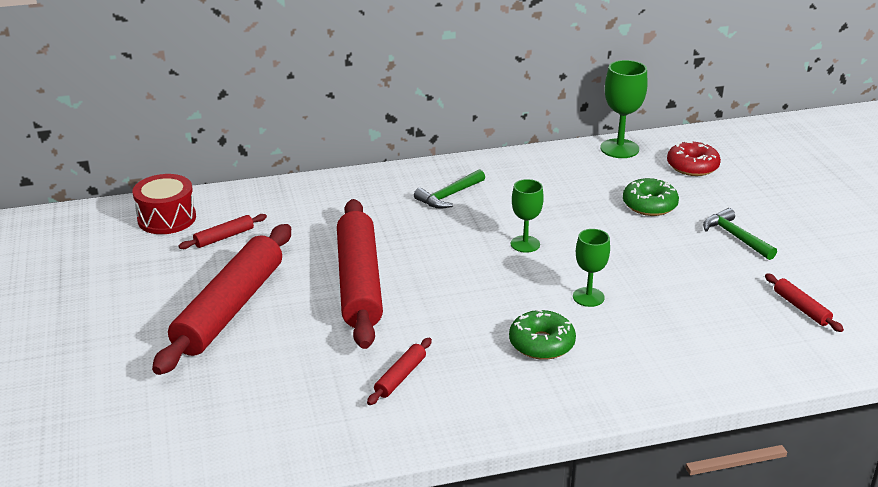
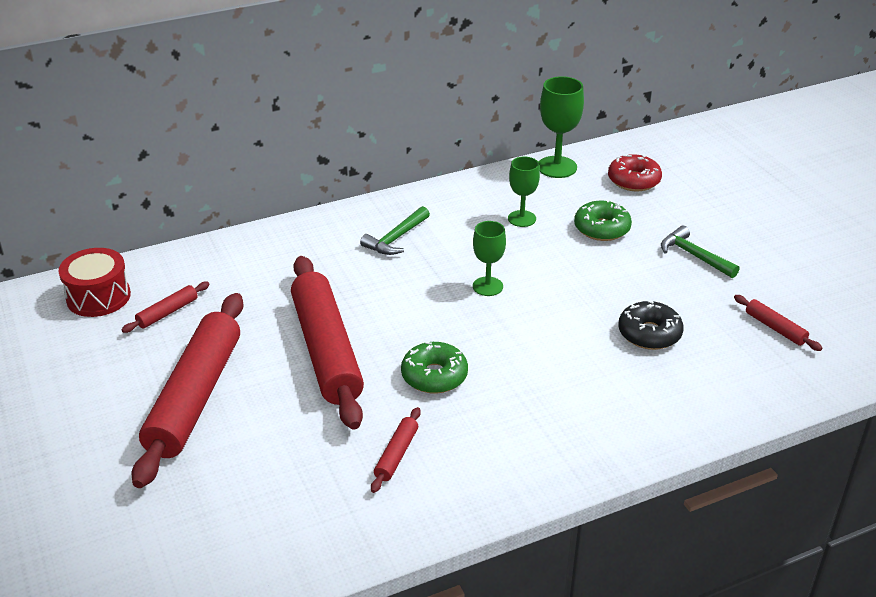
camera: 10 degrees left, 5 degrees up
(541, 343) = (531, 398): green donut -> green donut (434, 376)
(588, 297) = (566, 340): green goblet -> green goblet (522, 219)
(672, 300) = (649, 334): none -> black donut

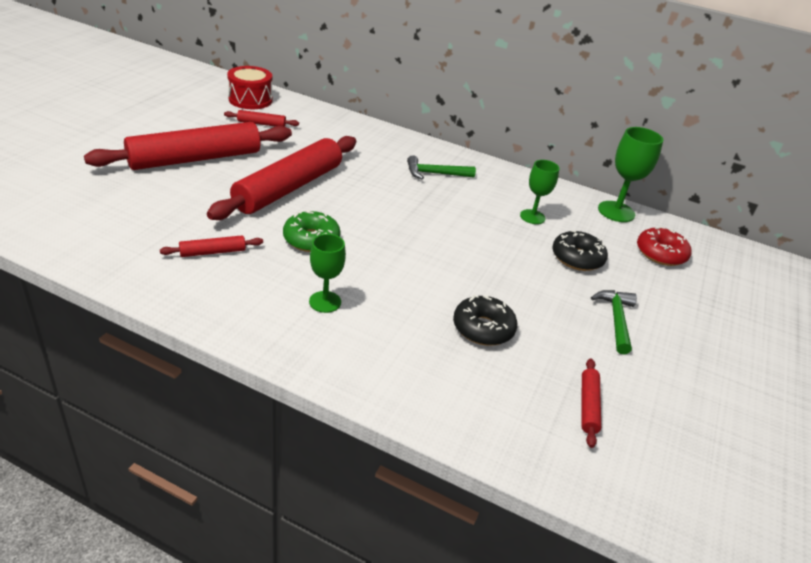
camera: 45 degrees right, 0 degrees up
(487, 286) = (435, 228): green goblet -> green goblet (325, 302)
(602, 228) = (577, 258): green donut -> black donut

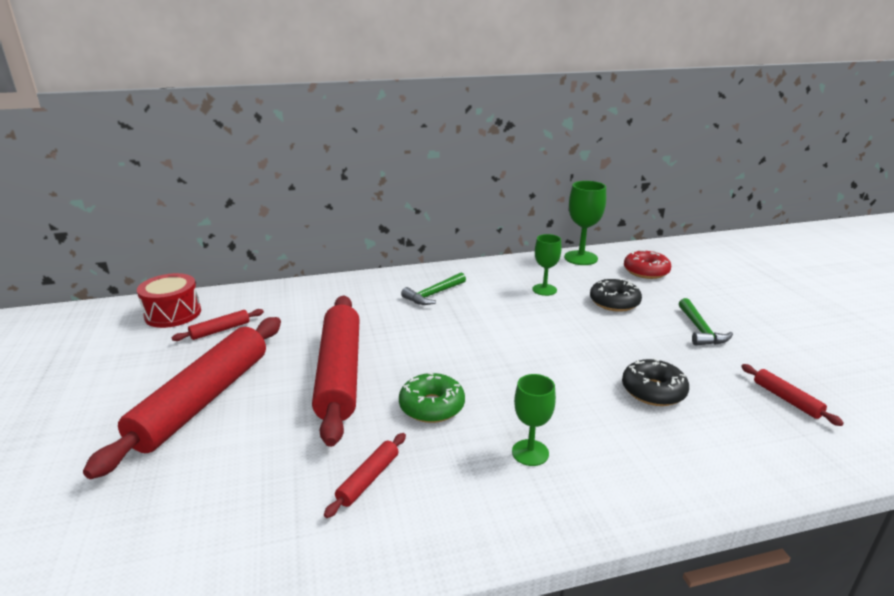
camera: 35 degrees left, 10 degrees down
(616, 320) = (700, 330): green hammer -> green hammer turned 150 degrees counterclockwise

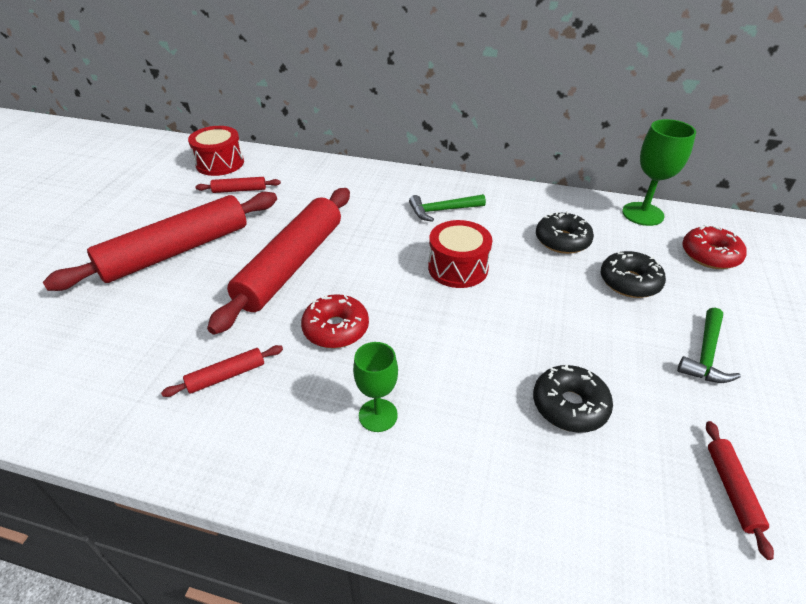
camera: 30 degrees right, 15 degrees up
(432, 406) = (336, 329): green donut -> red donut
(487, 330) = (458, 268): none -> red drum
(544, 290) = (562, 240): green goblet -> black donut

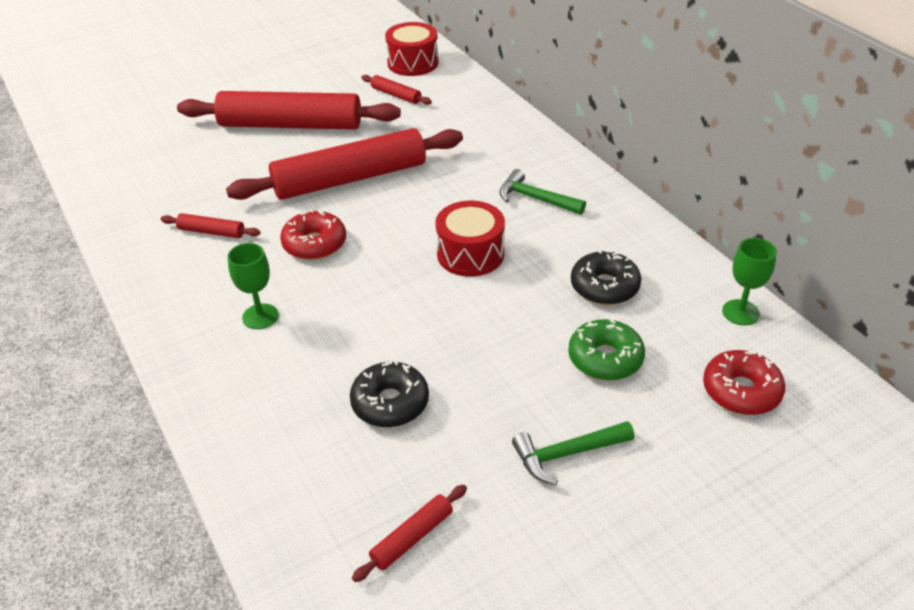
camera: 45 degrees right, 0 degrees up
(629, 282) = (605, 358): black donut -> green donut
(642, 214) = (740, 312): green goblet -> green goblet, size x0.66

